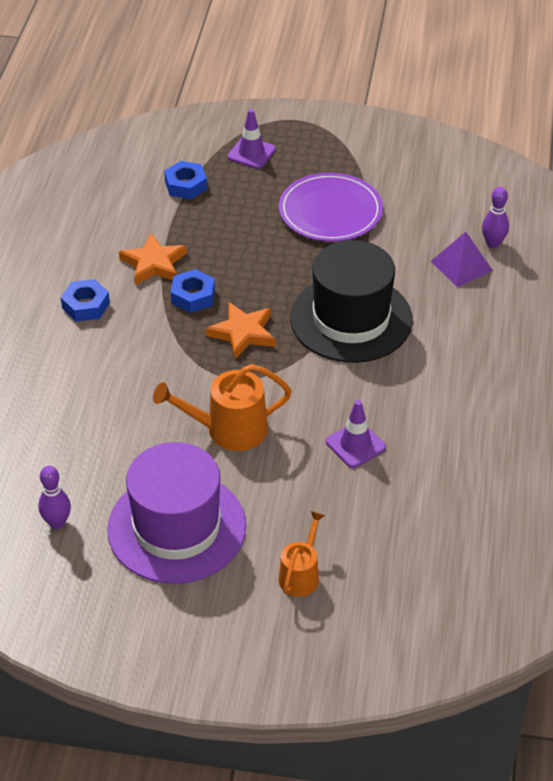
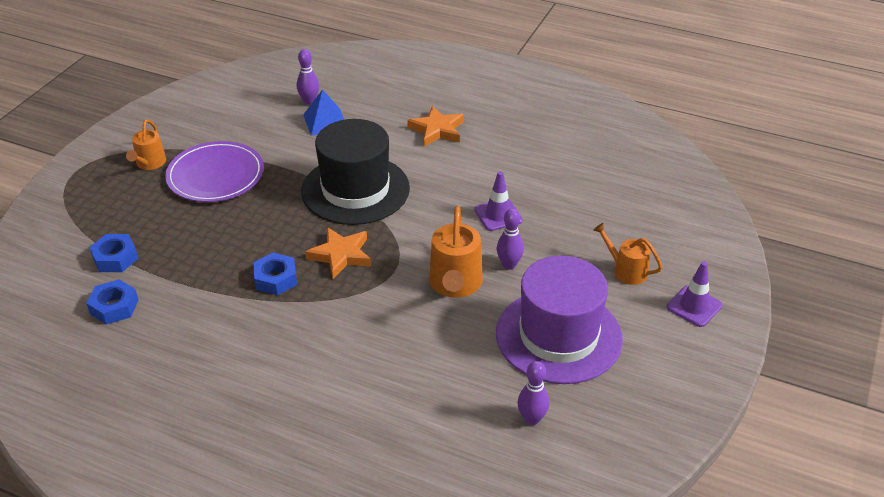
camera: 75 degrees left, 5 degrees down
(86, 305) = (247, 357): blue nut -> blue nut (114, 307)
(153, 263) = (215, 298): orange star -> orange star (437, 130)
(251, 153) = (101, 207): purple traffic cone -> purple traffic cone (694, 306)
(274, 468) = (509, 265): none -> purple bowling pin
(329, 162) = (149, 163): none -> orange watering can
(461, 266) = (325, 121): purple pyramid -> blue pyramid

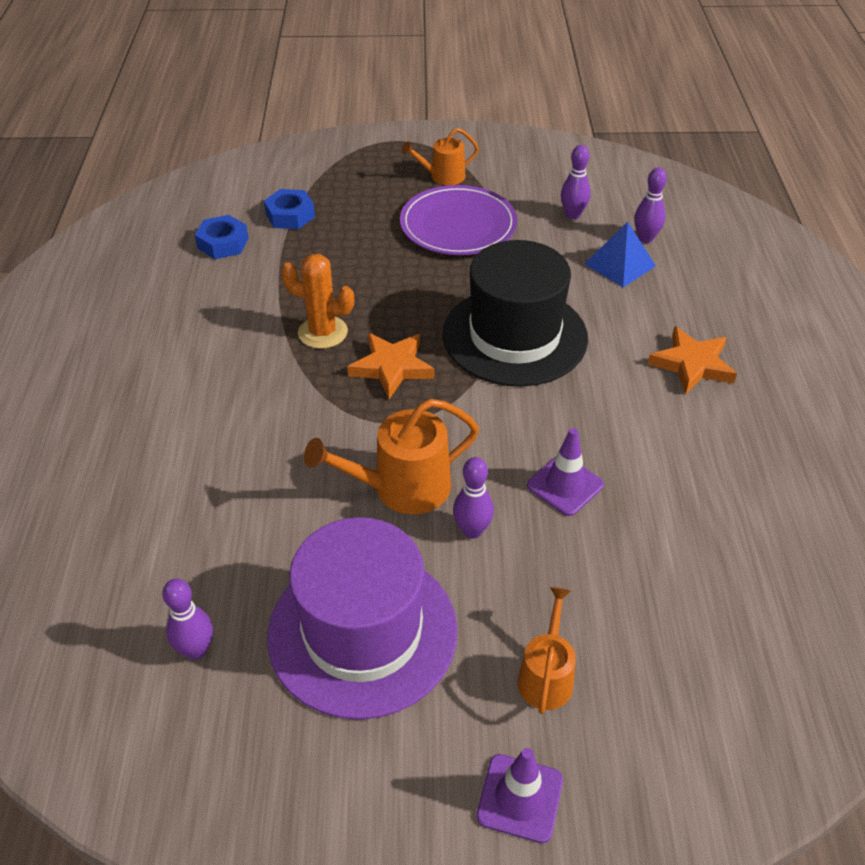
camera: 65 degrees right, 5 degrees up
(256, 121) = (573, 215): none -> purple bowling pin
(275, 279) = (322, 332): blue nut -> orange cactus

